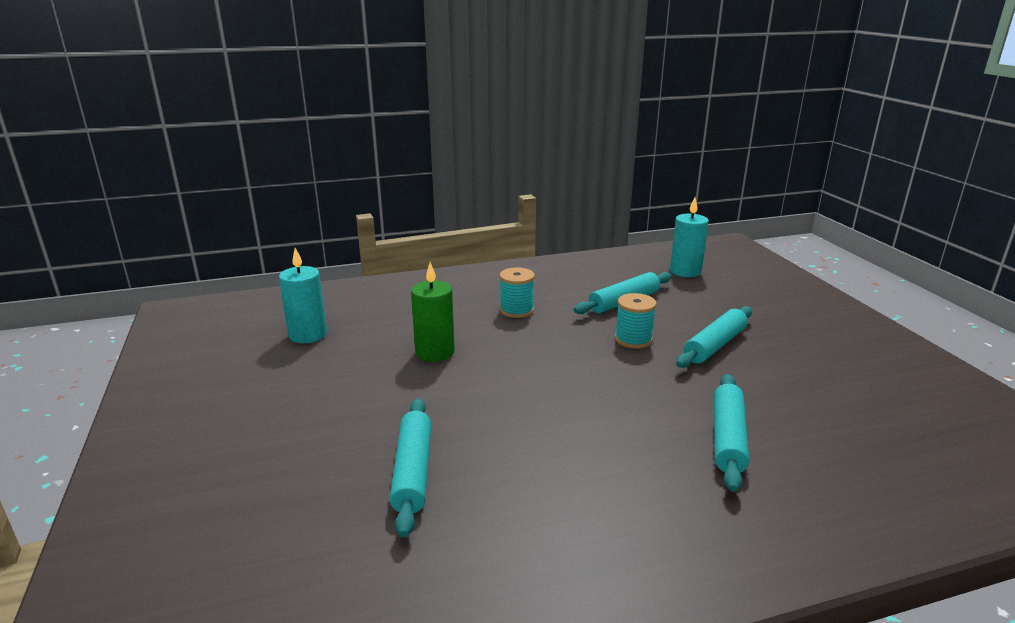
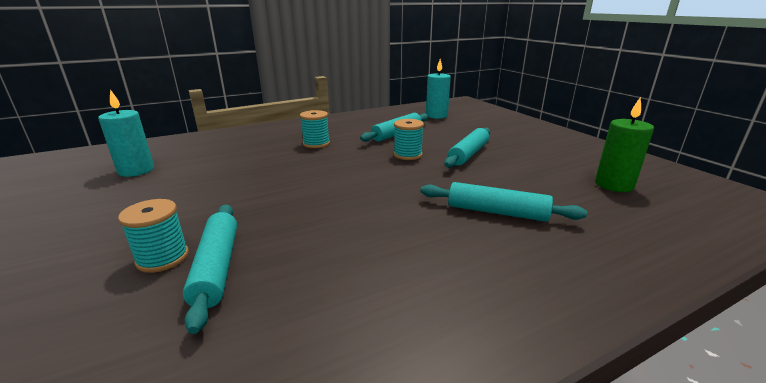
camera: 10 degrees left, 0 degrees up
(358, 454) = (163, 258): none -> turquoise spool
(435, 352) = (248, 174): green candle -> green candle (614, 185)
(727, 438) = (496, 212): turquoise rolling pin -> turquoise rolling pin turned 75 degrees counterclockwise

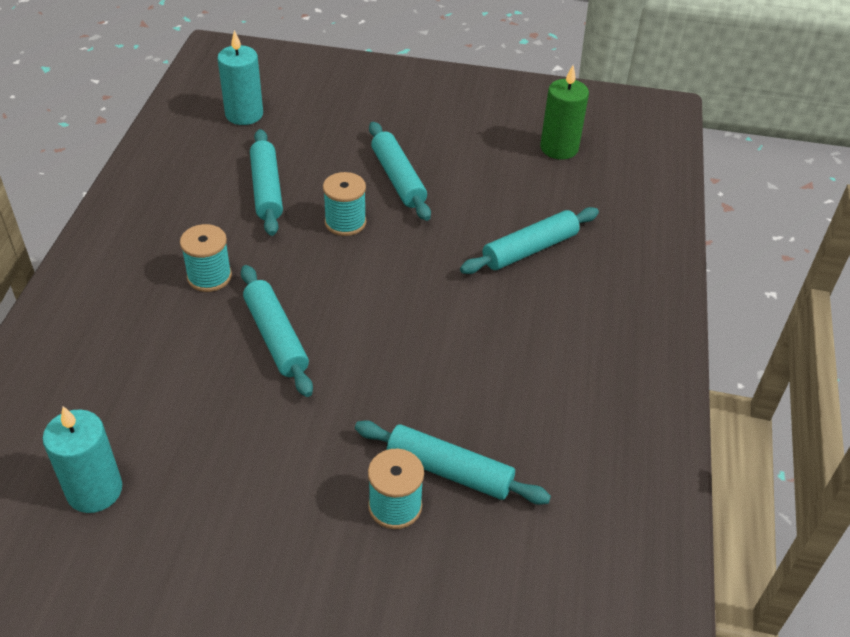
camera: 55 degrees left, 20 degrees up
(291, 170) = (276, 337): none -> turquoise rolling pin

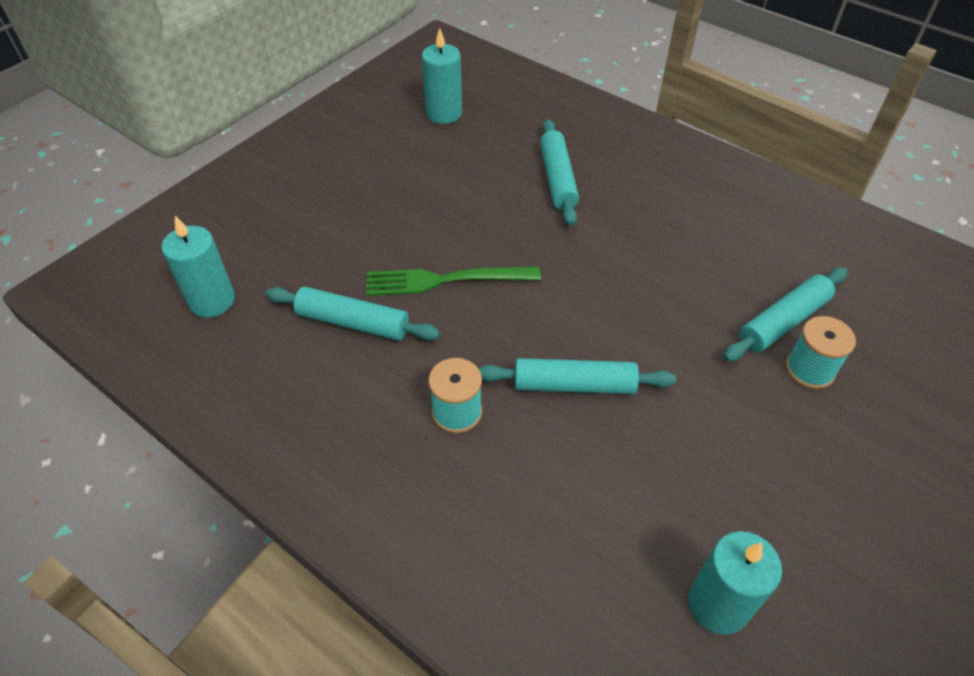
camera: 60 degrees left, 5 degrees up
(345, 222) = (445, 280): turquoise spool -> green fork
(398, 178) = (409, 223): turquoise rolling pin -> none
(559, 148) = (444, 113): green candle -> turquoise candle

